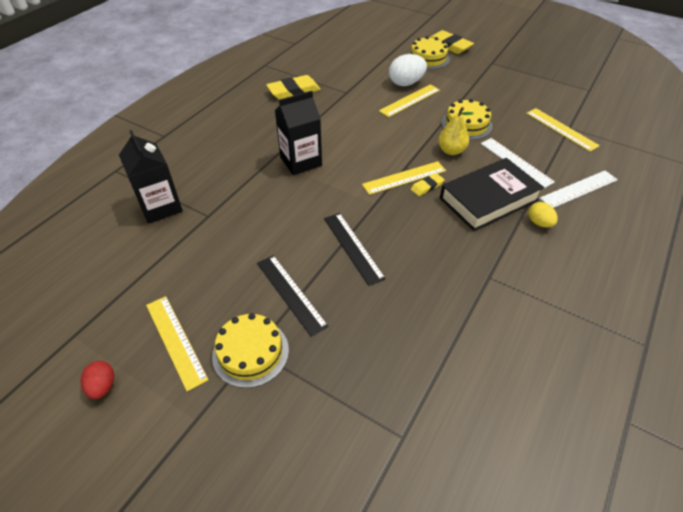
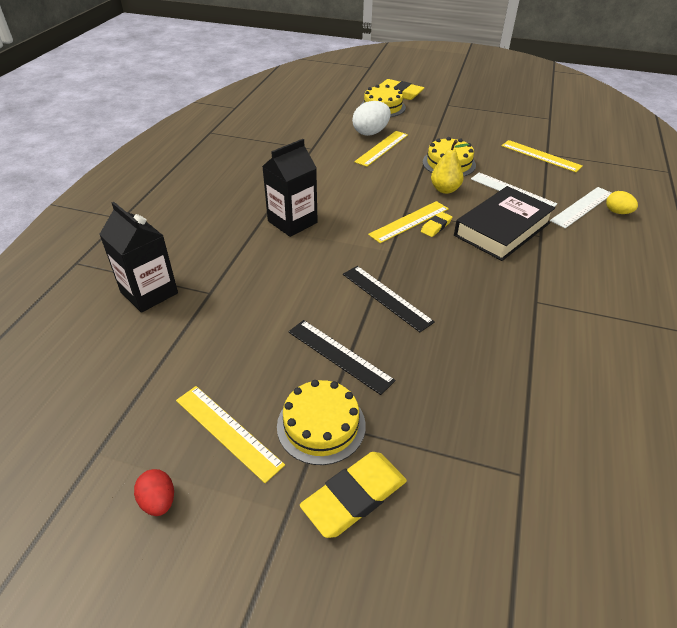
camera: 15 degrees left, 5 degrees down
(293, 91) = (254, 154): yellow eraser -> yellow eraser (354, 497)
(539, 223) = (560, 243): yellow egg -> yellow egg (617, 212)

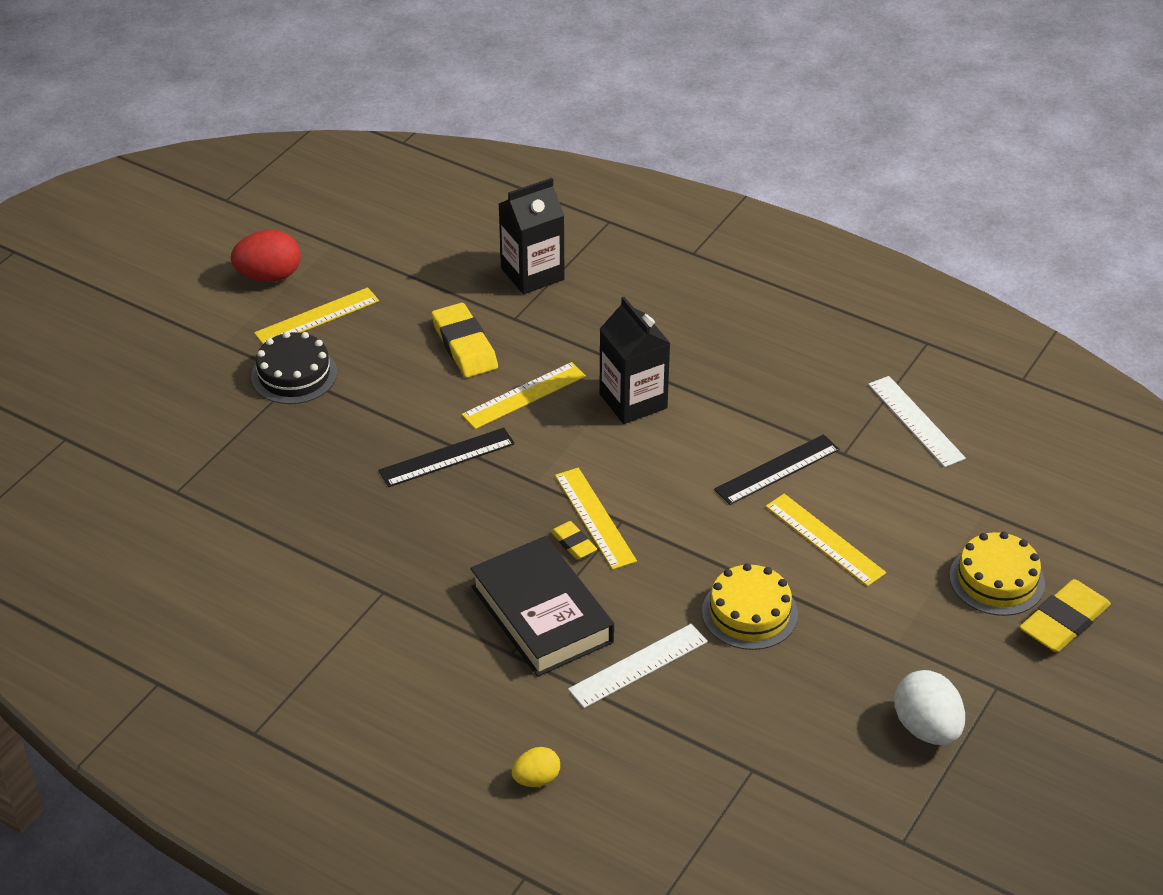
camera: 105 degrees right, 0 degrees up
(158, 501) = (269, 276): red egg -> red egg, size x1.71
(321, 425) = (294, 374): yellow cake -> black cake
(339, 355) = (373, 402): black ruler -> black ruler (777, 469)
(354, 497) = (213, 382): yellow eraser -> yellow eraser (464, 345)
(370, 132) = (887, 538): white egg -> white egg (926, 728)
(445, 189) = (668, 582): yellow pear -> none
(540, 156) = (745, 754): yellow ruler -> yellow ruler (524, 395)
(582, 207) = (566, 738): white ruler -> white ruler (916, 421)

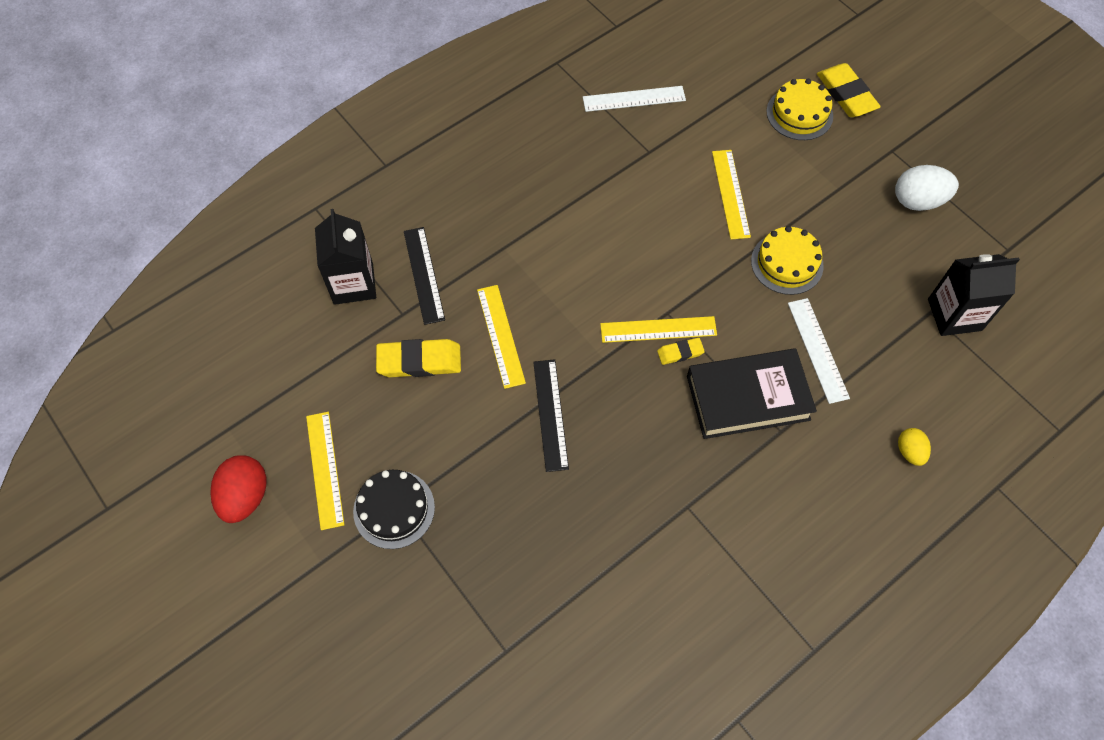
camera: 70 degrees left, 20 degrees up
(633, 401) = (540, 262): black carton -> black carton (954, 315)
(777, 469) = (651, 196): black ruler -> black ruler (424, 275)
(824, 539) = (730, 194): yellow ruler -> yellow ruler turned 75 degrees counterclockwise

